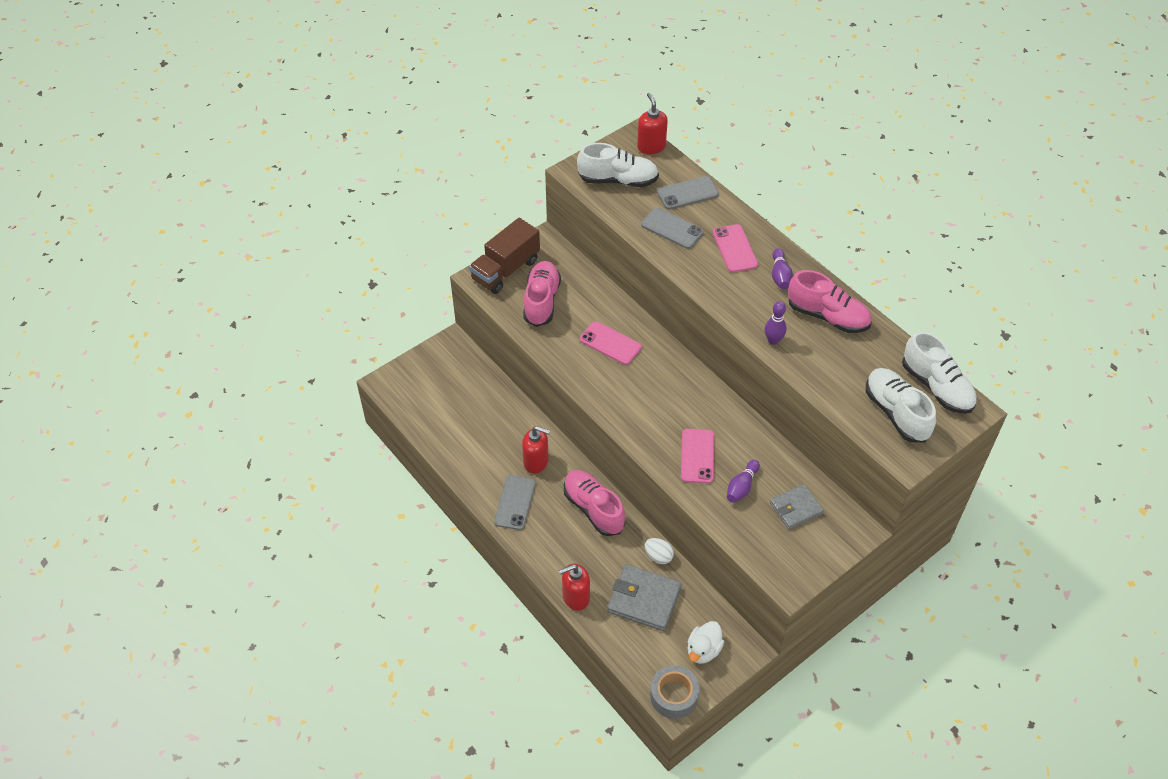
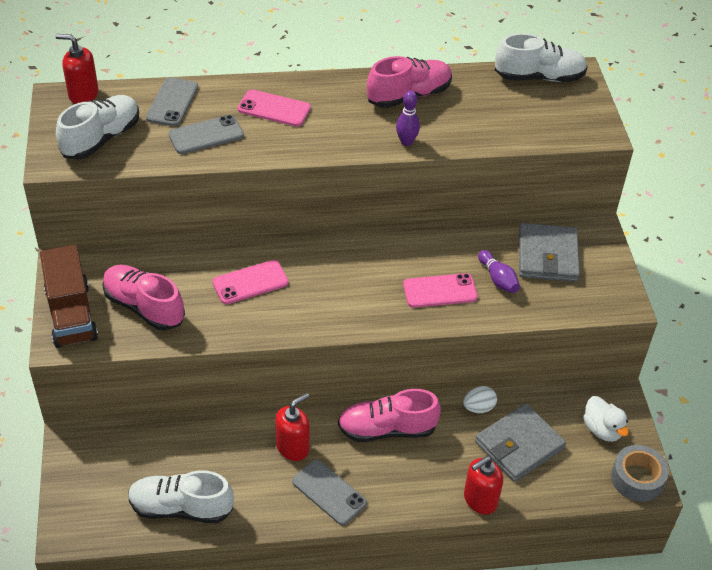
camera: 60 degrees left, 5 degrees down
(575, 597) = (480, 500): red soap dispenser -> red soap dispenser turned 45 degrees clockwise
(697, 456) = (440, 291): pink phone -> pink phone turned 45 degrees counterclockwise
(780, 275) = (334, 98): purple bowling pin -> none
(796, 508) = (547, 256): grey wallet -> grey wallet, size x1.52
(896, 413) = (548, 113): white shoe -> white shoe (181, 508)

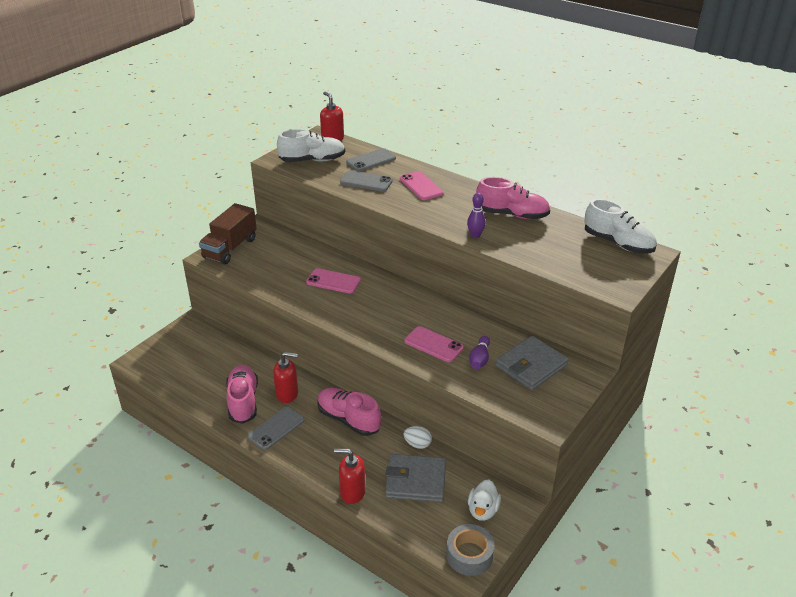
camera: 45 degrees right, 10 degrees down
(144, 307) = (266, 263): pink shoe -> pink shoe (243, 401)
(181, 508) = (198, 385): white shoe -> none
(329, 492) = (276, 428): grey phone -> grey phone turned 45 degrees clockwise

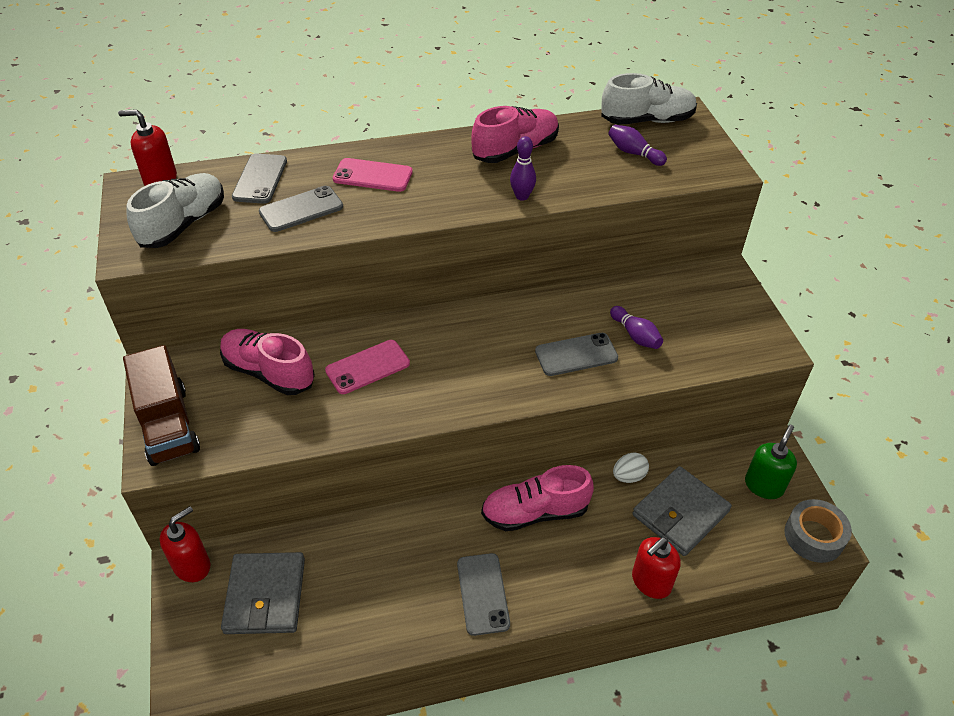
camera: 50 degrees left, 10 degrees up
(243, 401) = (401, 600): pink shoe -> pink shoe (268, 372)
(287, 394) = (435, 545): red soap dispenser -> red soap dispenser (192, 566)
(433, 344) = (576, 355): pink phone -> grey phone
(483, 510) = (764, 485): white duck -> green soap dispenser
(531, 366) = (682, 306): grey wallet -> grey wallet (265, 596)
(576, 253) = (634, 153): none -> purple bowling pin

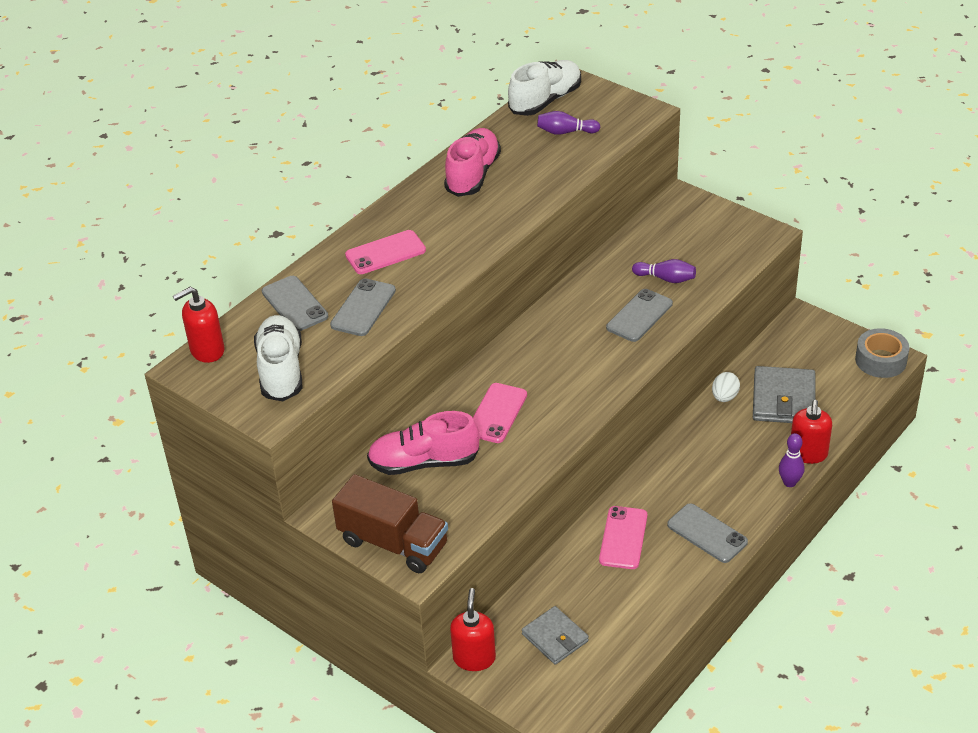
camera: 35 degrees left, 5 degrees down
(265, 596) = (555, 638): grey wallet -> grey wallet, size x0.66
(412, 546) = (623, 538): none -> pink phone
(522, 196) = (522, 207): purple bowling pin -> purple bowling pin (789, 482)
(535, 512) = (685, 461): pink shoe -> none
(764, 485) = (819, 347): green soap dispenser -> none

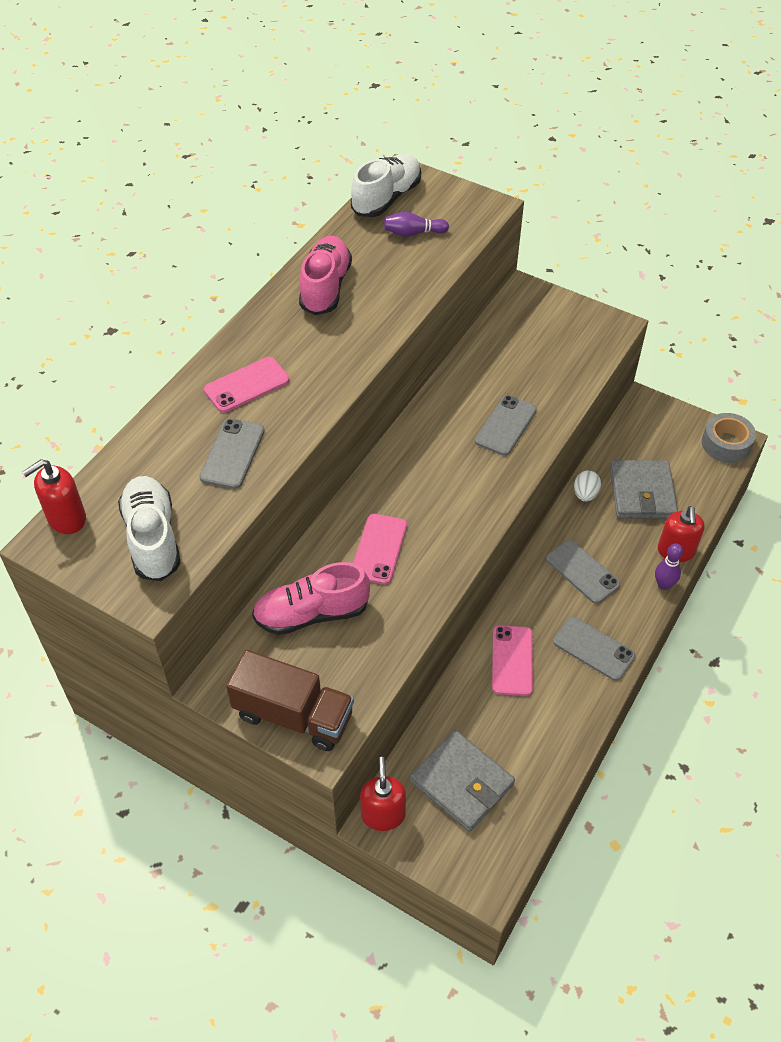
camera: 10 degrees left, 10 degrees up
(294, 304) = (156, 454): grey phone -> grey phone (582, 572)
(555, 638) = (462, 783): grey wallet -> grey wallet, size x1.52
(666, 278) = (524, 382): purple bowling pin -> none

